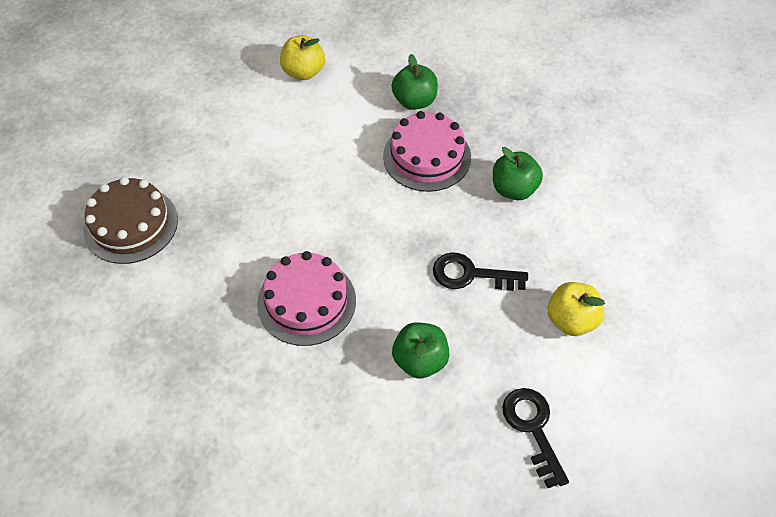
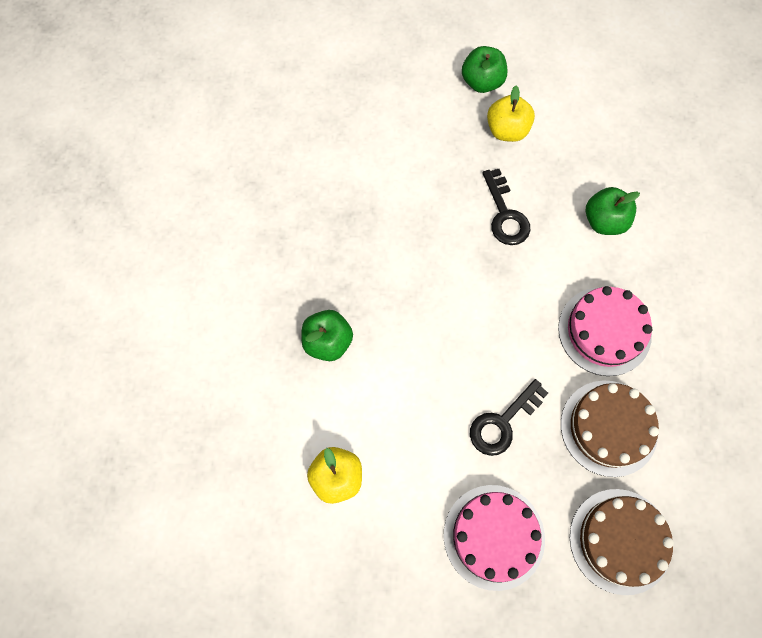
camera: 115 degrees left, 15 degrees up
(220, 261) = (609, 428): none -> brown cake
(427, 156) = (395, 300): pink cake -> pink cake (494, 536)
(514, 189) = (397, 213): green apple -> green apple (482, 82)
(533, 429) = (611, 127): black key -> black key (503, 422)

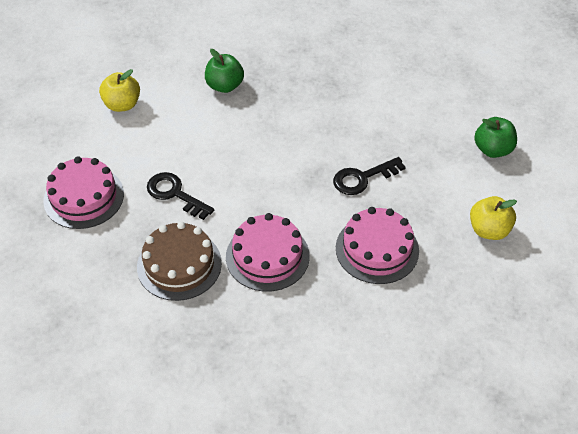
camera: 80 degrees right, 20 degrees down
(507, 130) = (448, 171): yellow apple -> yellow apple (489, 230)
(604, 221) = (377, 249): green apple -> pink cake
(620, 541) = (84, 278): brown cake -> none

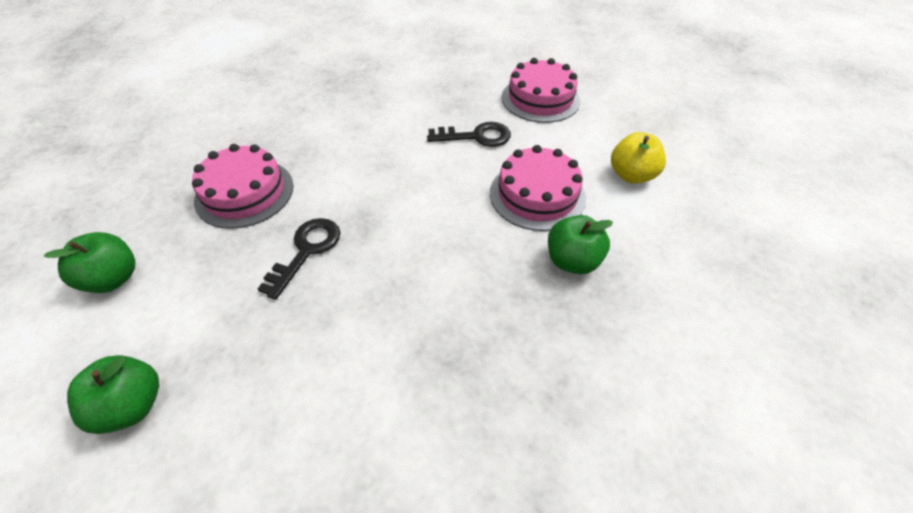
camera: 140 degrees right, 0 degrees up
(179, 265) = (411, 100): brown cake -> none
(267, 256) = (346, 137): pink cake -> pink cake (537, 195)
(489, 230) = (113, 279): yellow apple -> green apple

